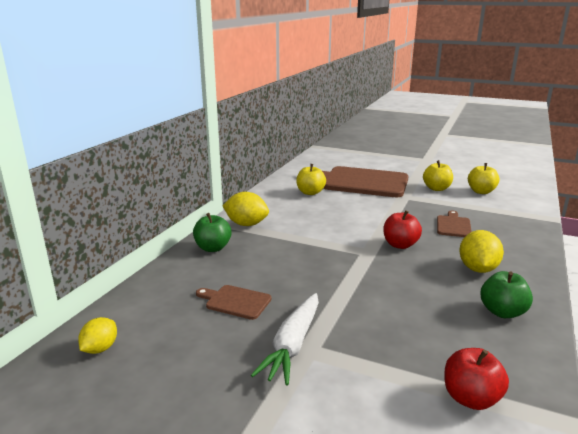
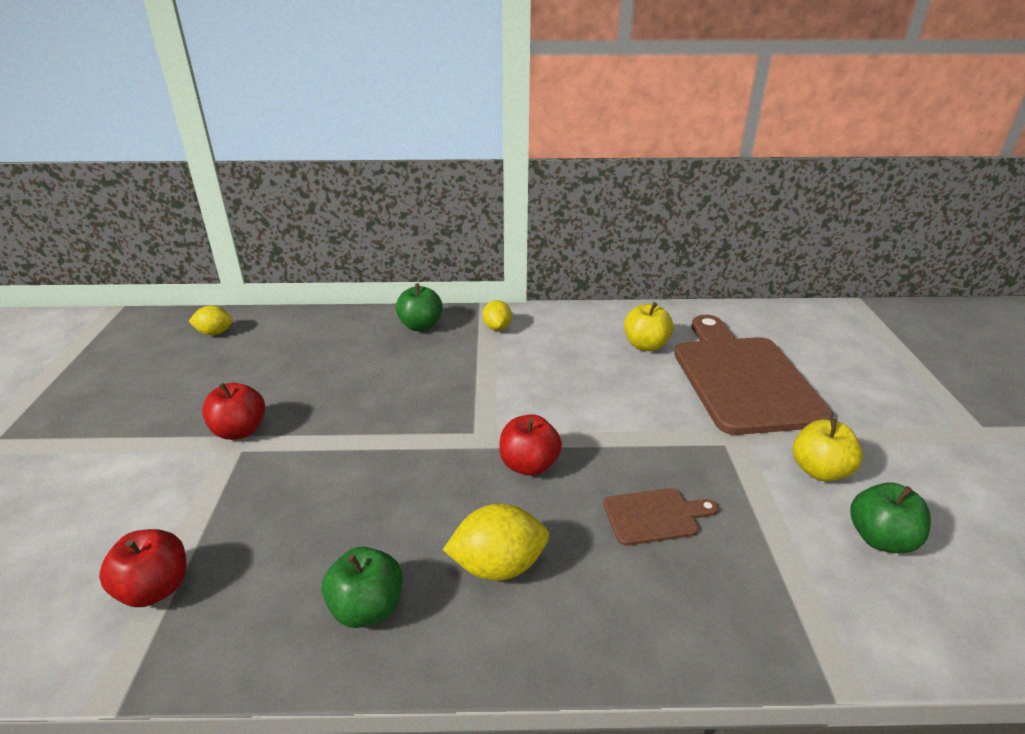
camera: 65 degrees right, 10 degrees up
(235, 301) = (312, 373): brown cutting board -> none
(246, 224) = (497, 328): yellow lemon -> yellow lemon, size x0.63
(293, 345) = (240, 431): white carrot -> red apple
(481, 192) = (880, 539): yellow apple -> green apple

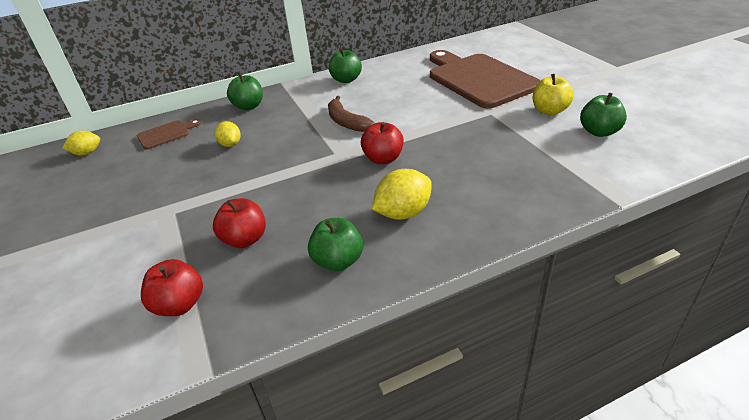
camera: 20 degrees left, 5 degrees up
(240, 431) = (163, 202): red apple -> red apple (245, 239)
(497, 328) = (304, 93): yellow lemon -> yellow lemon (230, 144)
(519, 389) = (346, 122): none -> brown banana
(561, 323) = (346, 80): none -> green apple
(645, 345) = (409, 77): yellow apple -> none
(654, 516) = (476, 160): brown cutting board -> brown cutting board (166, 134)

